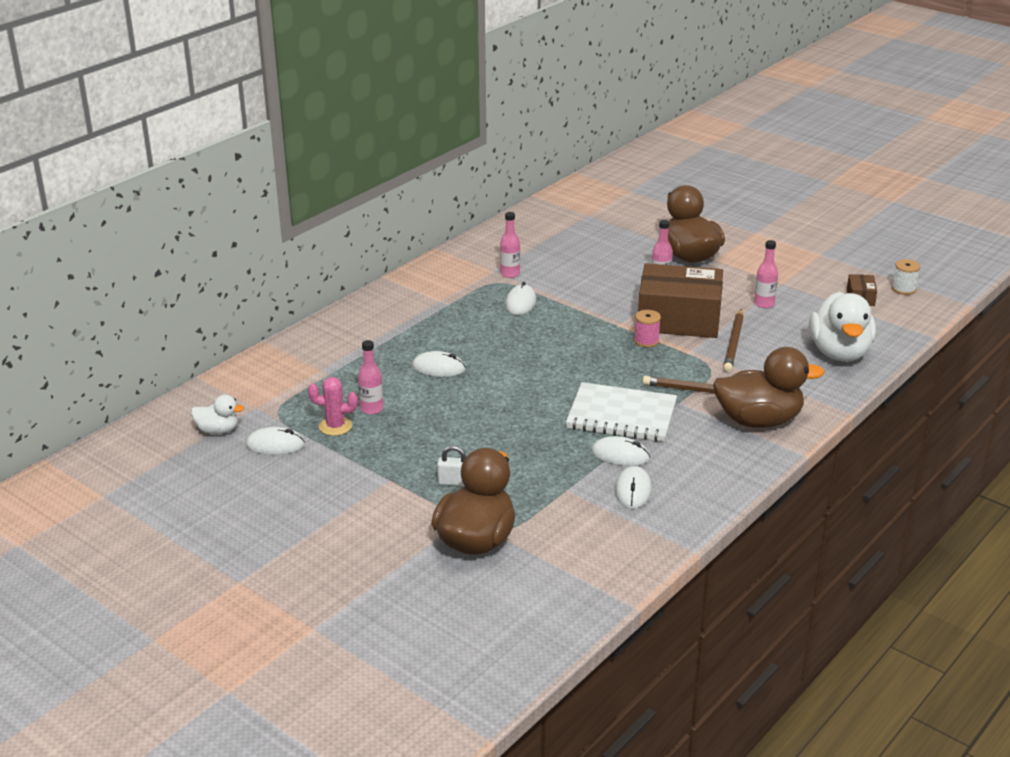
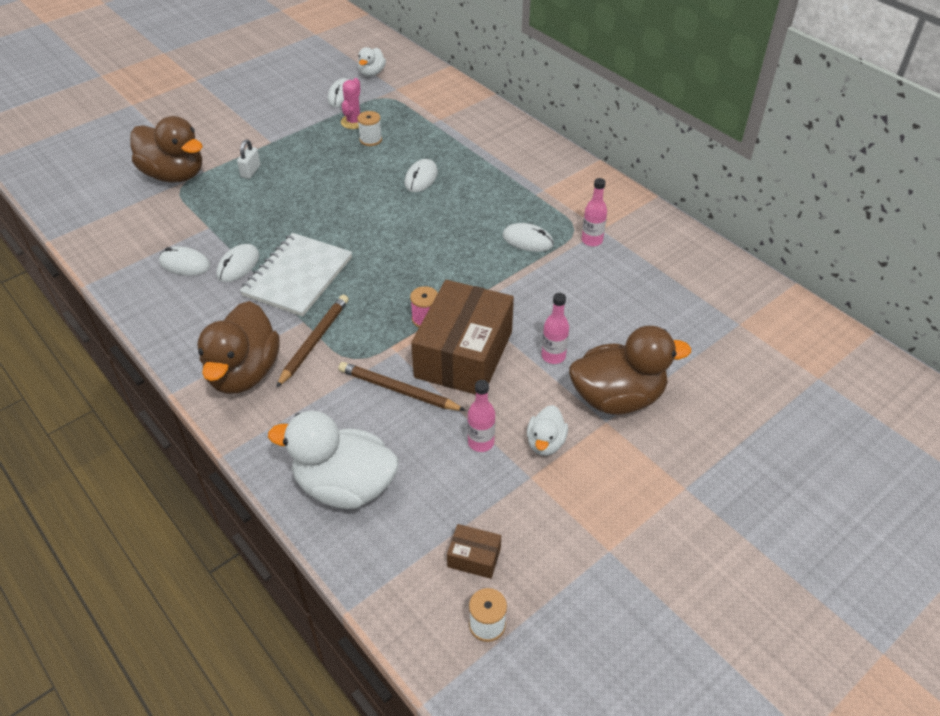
camera: 100 degrees right, 15 degrees up
(372, 409) = (370, 140): pink bottle -> white spool
(748, 280) = (545, 443): none -> white duck

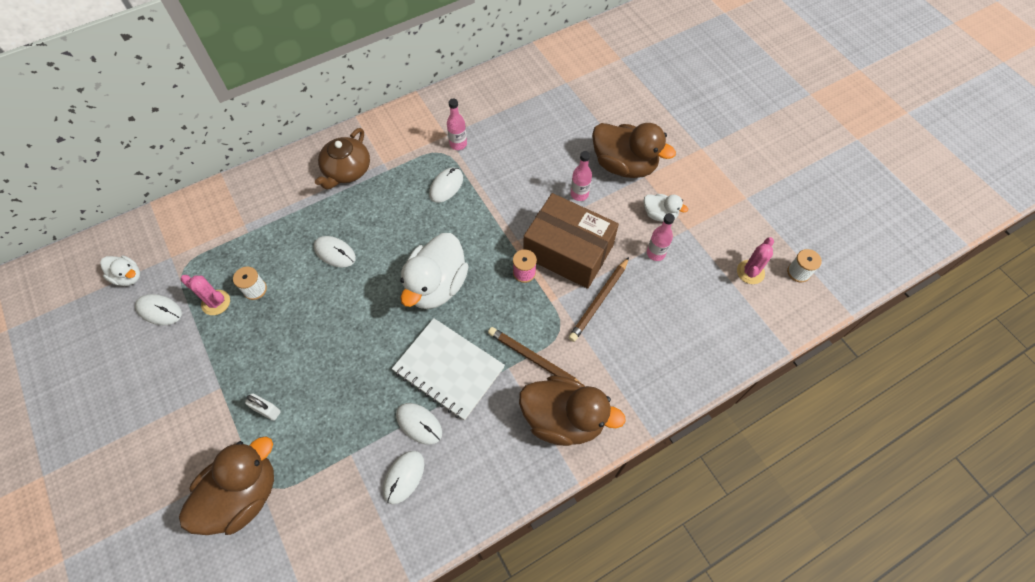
camera: 80 degrees left, 15 degrees up
(345, 486) = (688, 347): white duck -> white duck (436, 286)
(474, 557) = (750, 272): brown box -> pink cactus
(524, 167) = (347, 170): none -> brown teapot
(617, 398) = (624, 165): brown duck -> brown duck turned 120 degrees clockwise

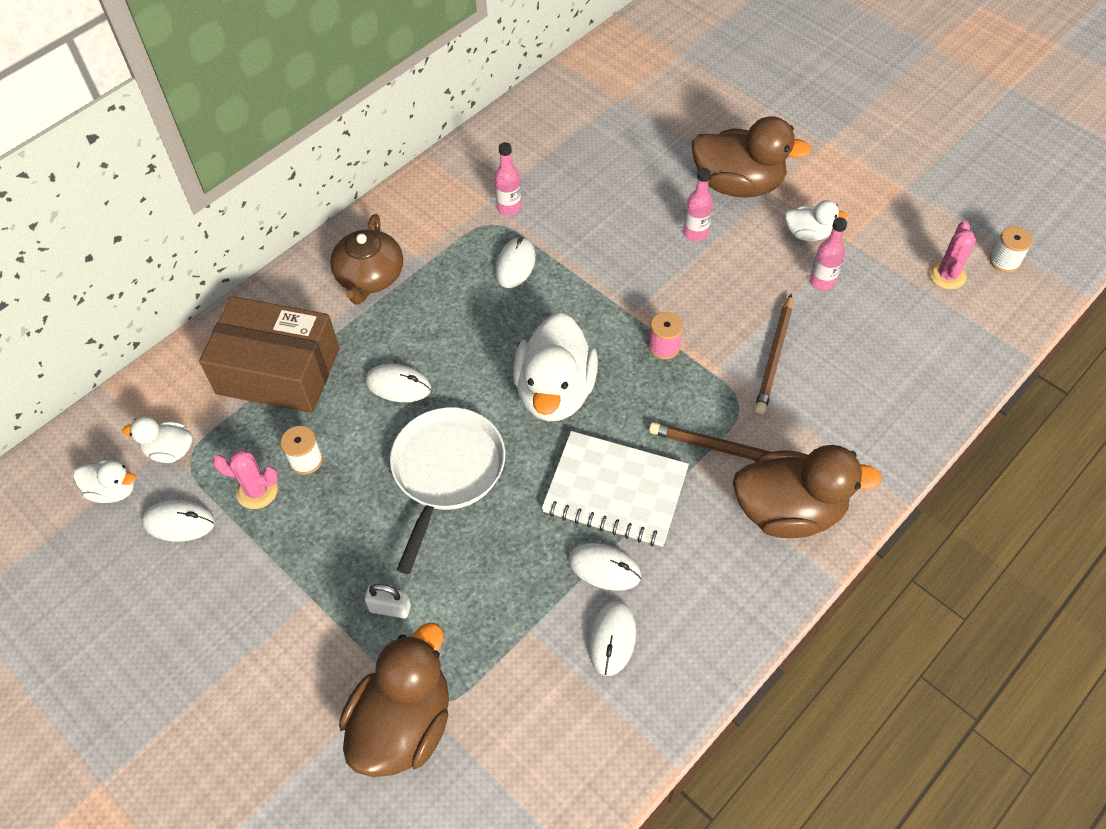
camera: 15 degrees left, 5 degrees down
(173, 259) = (170, 451): none -> white duck
(342, 323) = (446, 471): none -> white pan
(568, 251) = (710, 306): brown box -> brown box (278, 371)

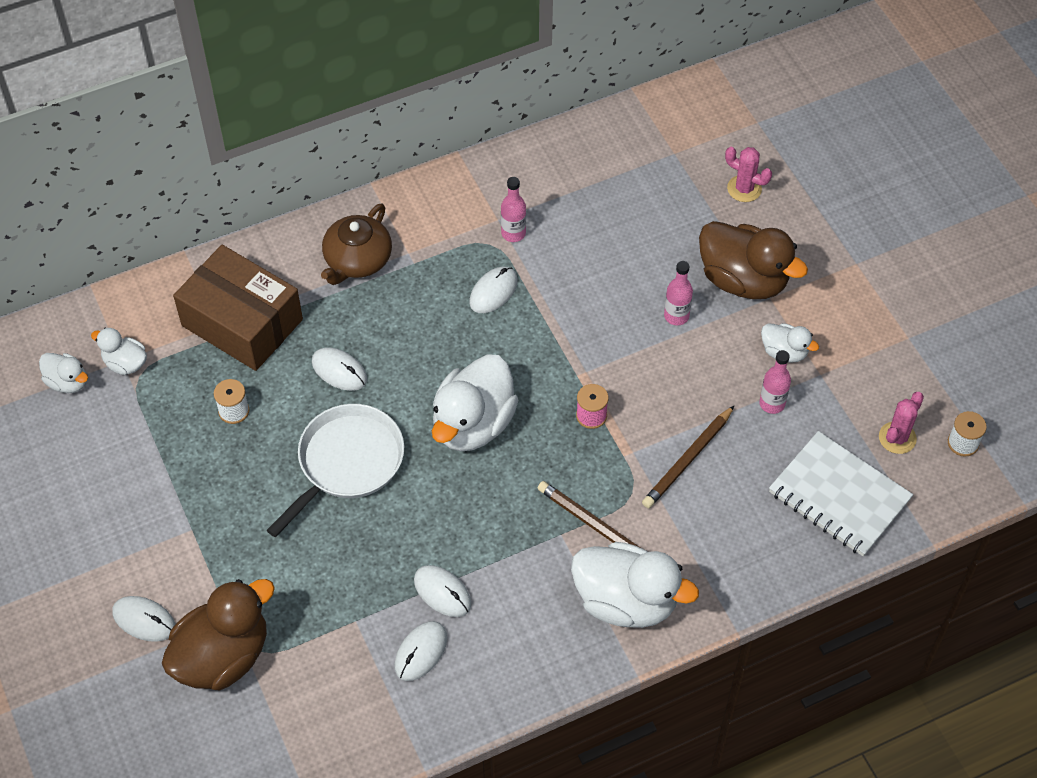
camera: 20 degrees right, 0 degrees up
(179, 522) = (110, 428): white mouse -> white mouse (144, 620)
(257, 491) = (183, 424): pink cactus -> pink cactus (744, 189)
(390, 608) = (251, 561): white padlock -> none
(615, 491) = (483, 530): white notebook -> white notebook (839, 496)
(788, 511) = (626, 601): brown duck -> white duck

